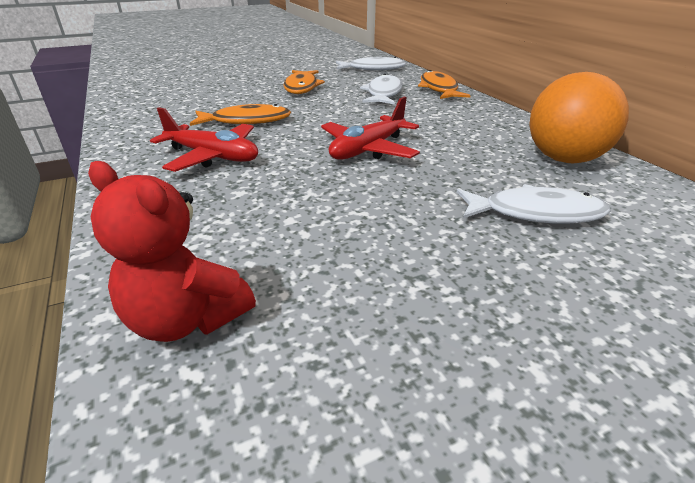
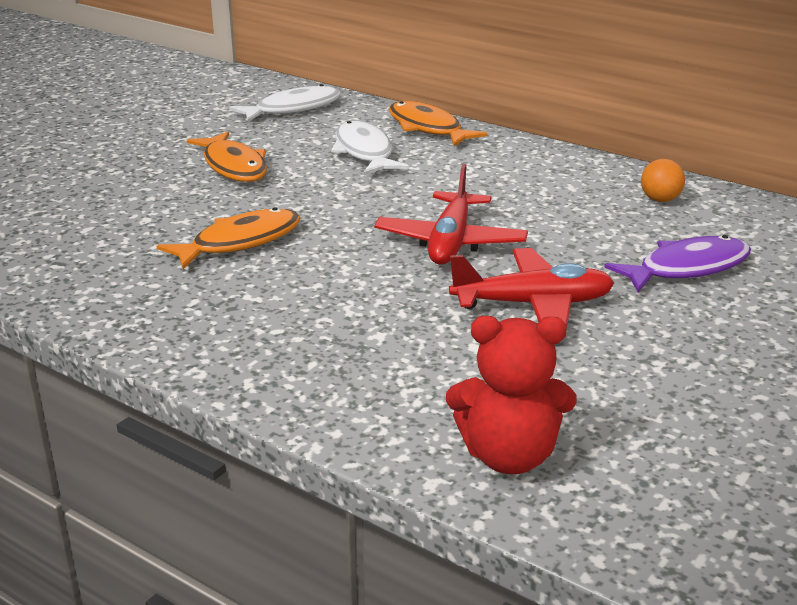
camera: 30 degrees left, 5 degrees down
(212, 156) = (276, 303): red plane -> red plane (533, 304)
(535, 213) = (687, 268): white fish -> purple fish
(564, 159) = (660, 200): orange ball -> orange ball, size x0.44

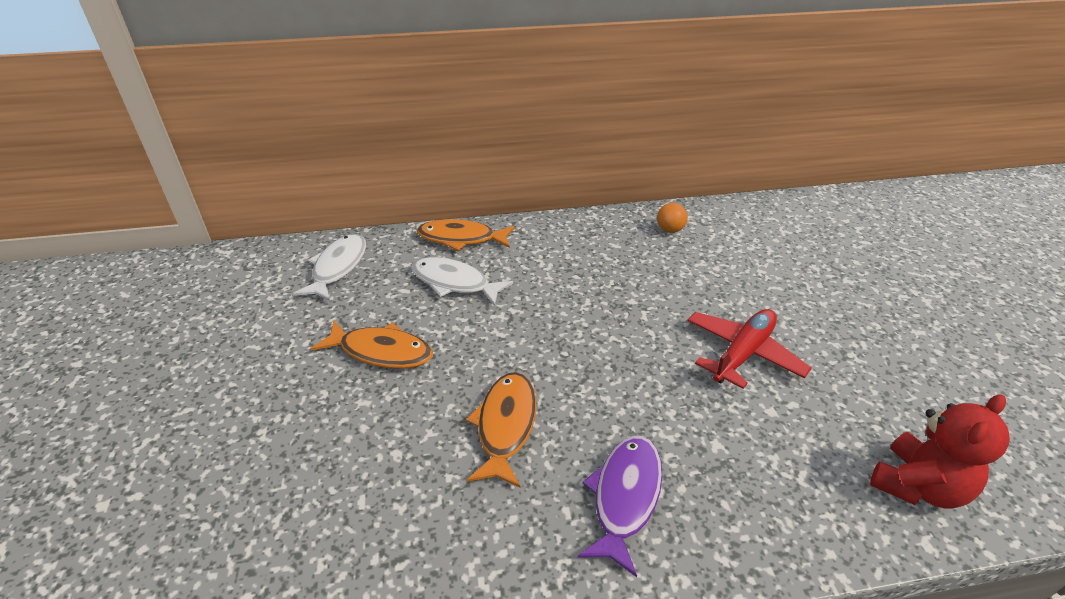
camera: 45 degrees left, 10 degrees up
(450, 242) = (627, 332): red plane -> none
(687, 268) = (757, 275): purple fish -> purple fish (625, 497)

